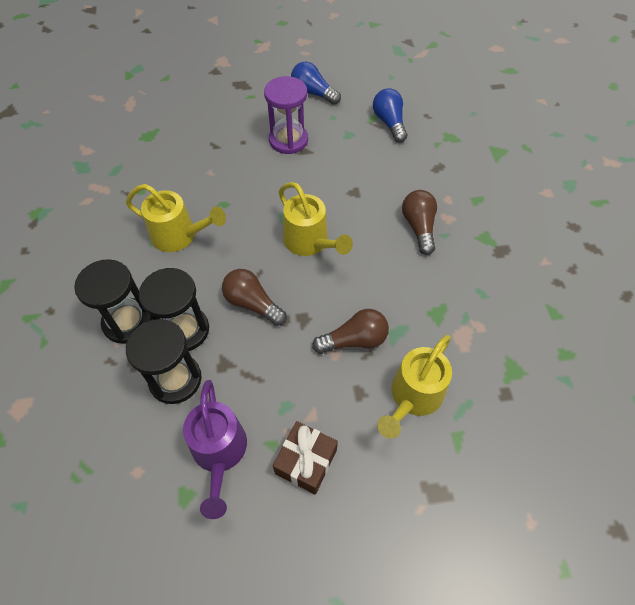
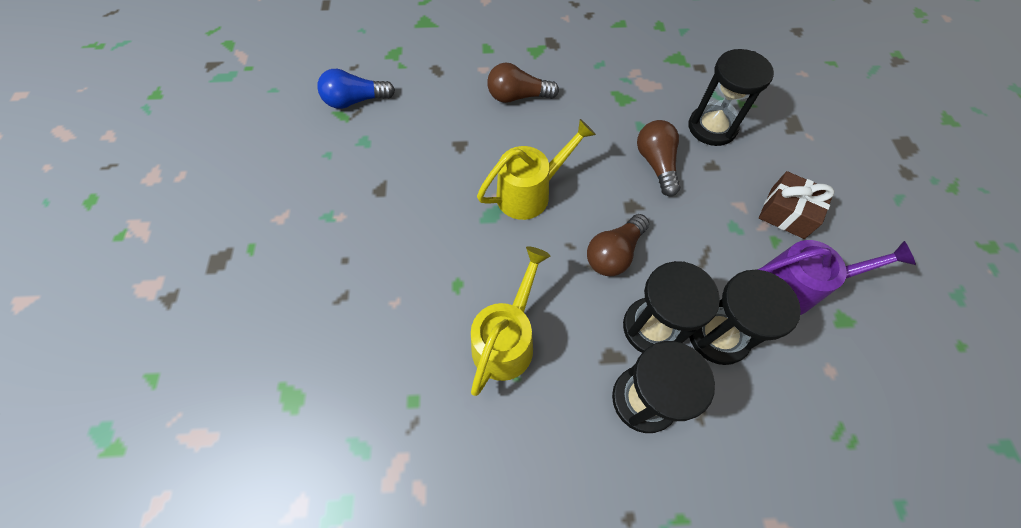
camera: 85 degrees left, 5 degrees up
(288, 140) = (357, 205): purple hourglass -> none
(313, 93) = (273, 172): blue light bulb -> none
(413, 398) = (712, 127): yellow watering can -> black hourglass

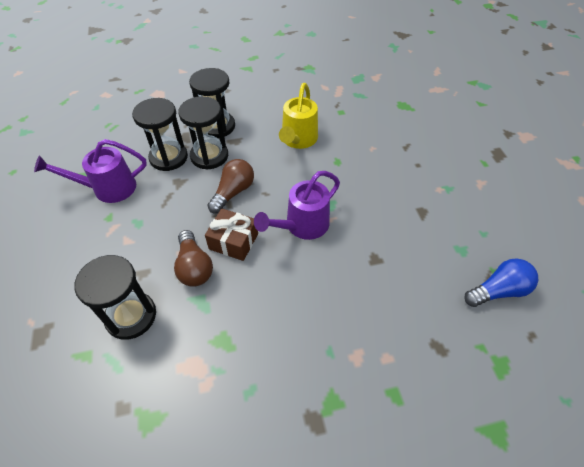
camera: 170 degrees right, 10 degrees down
(518, 96) = (336, 323): brown light bulb -> none
(530, 192) = (302, 226): yellow watering can -> purple watering can
(787, 213) = (90, 239): brown gift -> brown gift (233, 241)

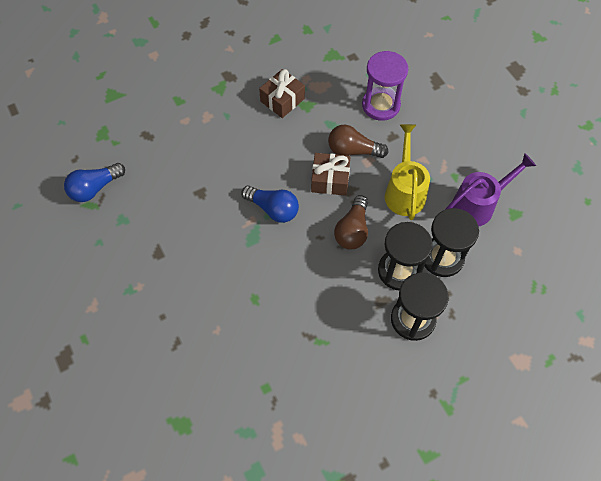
camera: 165 degrees right, 10 degrees up
(131, 316) = (381, 105): black hourglass -> purple hourglass
(194, 267) = (353, 150): brown light bulb -> brown light bulb turned 45 degrees counterclockwise
(250, 357) = (282, 100): none -> brown gift
(298, 140) = (308, 320): yellow watering can -> yellow watering can (404, 190)
(302, 226) = (273, 209): purple watering can -> blue light bulb

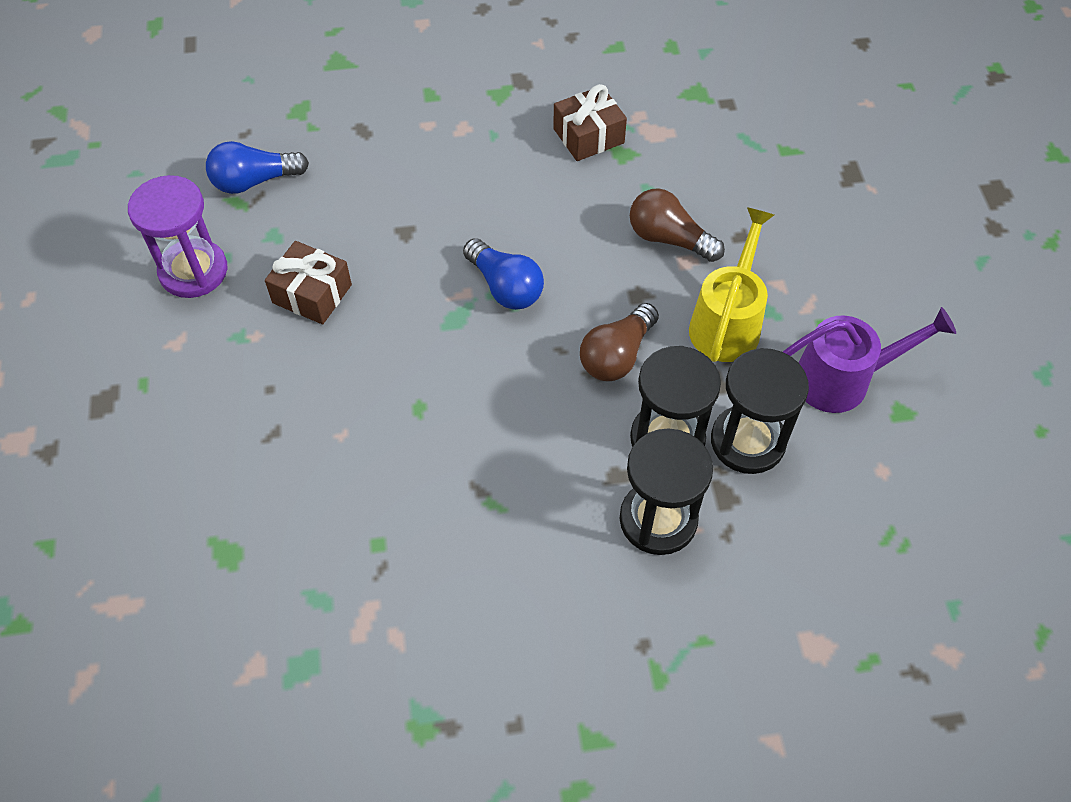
camera: 20 degrees right, 5 degrees down
(330, 180) = (613, 271): brown gift -> brown gift (312, 294)
(381, 105) = (743, 185): purple hourglass -> purple hourglass (193, 271)

